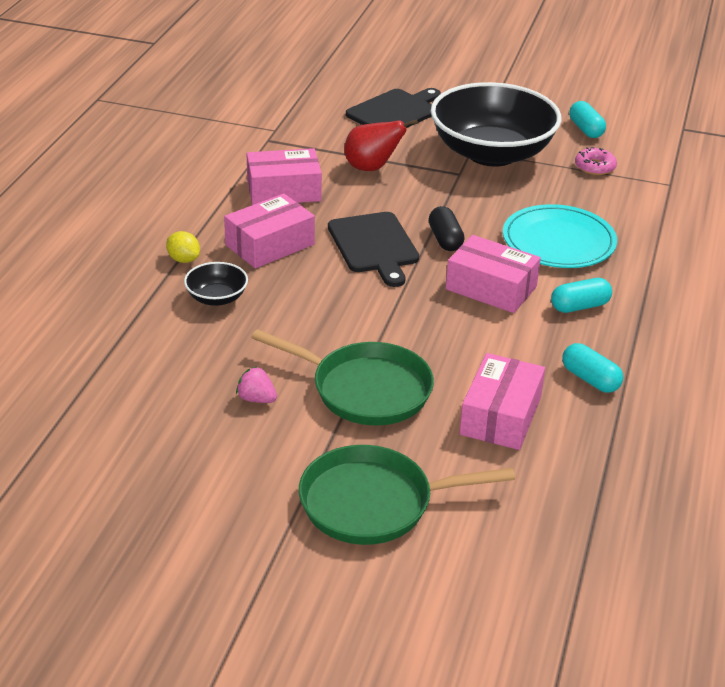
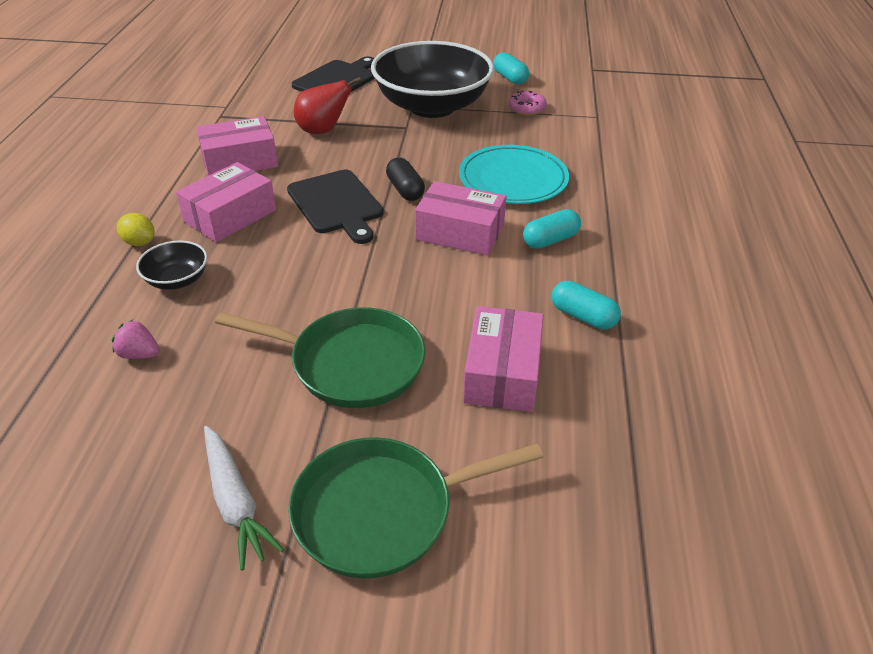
camera: 10 degrees left, 5 degrees up
(255, 479) = (235, 502): none -> white carrot
(256, 399) = (229, 394): pink strawberry -> pink strawberry (139, 354)

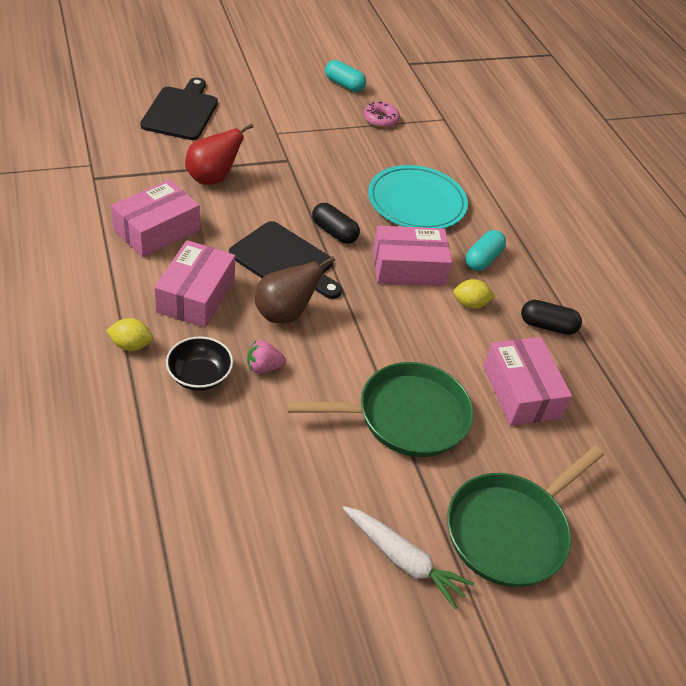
camera: 30 degrees left, 5 degrees up
(139, 354) = (225, 459): pink strawberry -> pink strawberry (263, 367)
(300, 246) = (284, 313): none -> brown pear
(432, 106) = (295, 131): black bowl -> none
(504, 277) = (470, 304): none -> yellow lemon
(583, 316) = (547, 326): turquoise capsule -> black capsule

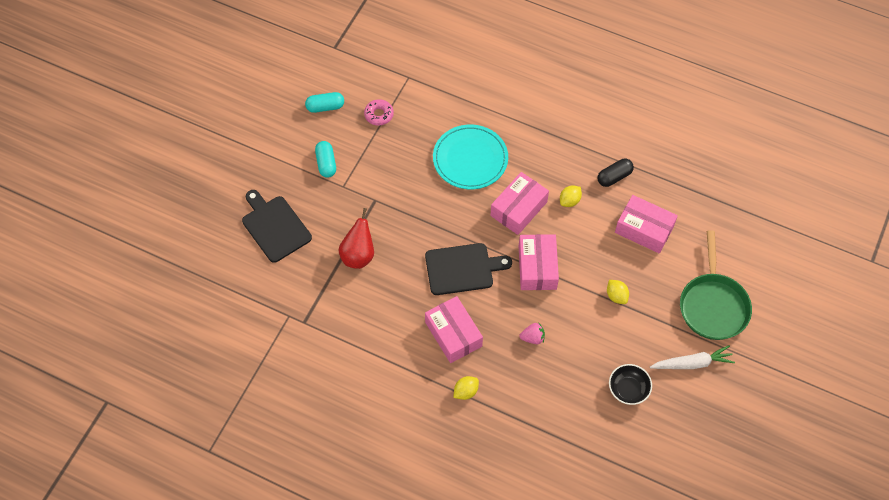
camera: 40 degrees left, 15 degrees up
(157, 230) = (382, 318): pink box -> pink box (537, 267)
(199, 376) = (514, 373): black bowl -> black bowl (628, 389)
(263, 367) = (532, 338): pink strawberry -> pink strawberry turned 135 degrees counterclockwise
(284, 313) = (503, 299): brown pear -> none
(334, 232) = (460, 224): black capsule -> none
(405, 416) = (616, 296): green pan -> yellow lemon
(483, 259) = (543, 165): turquoise capsule -> turquoise capsule (326, 163)

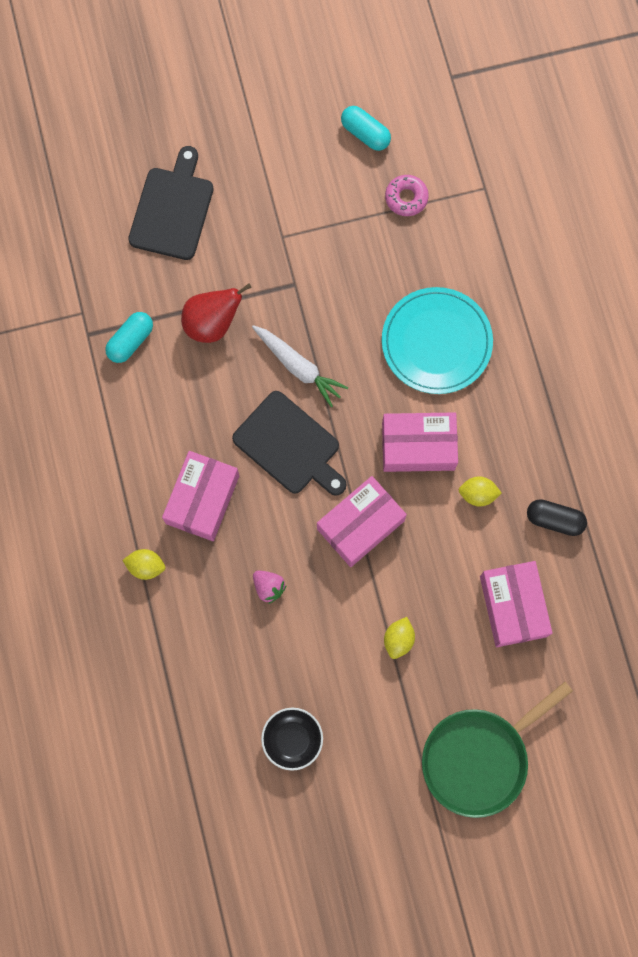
camera: 50 degrees right, 15 degrees up
(326, 163) = (295, 195): turquoise capsule -> turquoise capsule (131, 341)
(692, 363) = (384, 787): white carrot -> white carrot (298, 367)

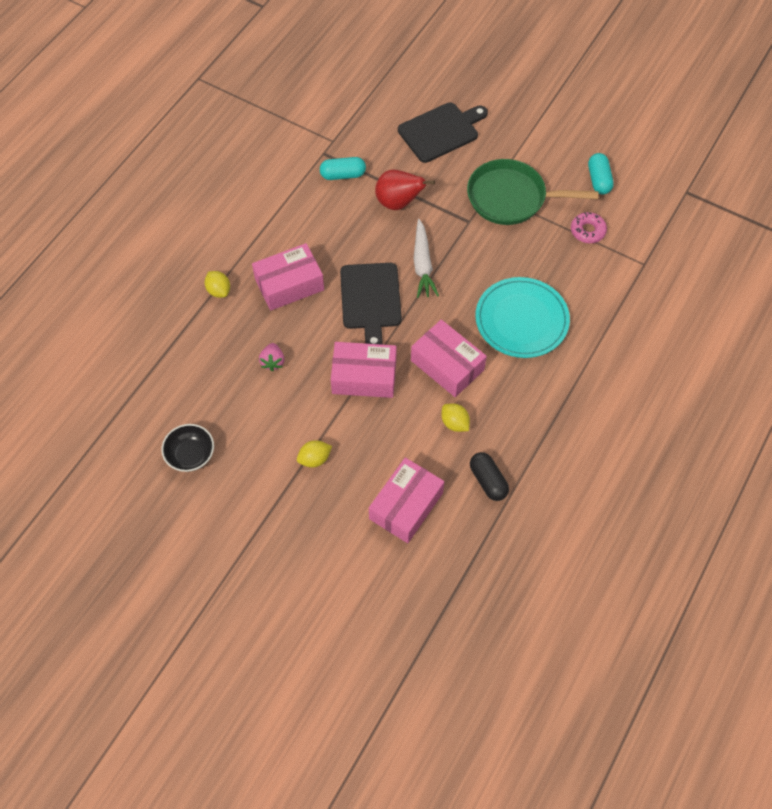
camera: 45 degrees right, 15 degrees down
(479, 758) = (286, 573): green pan -> green pan (511, 198)

